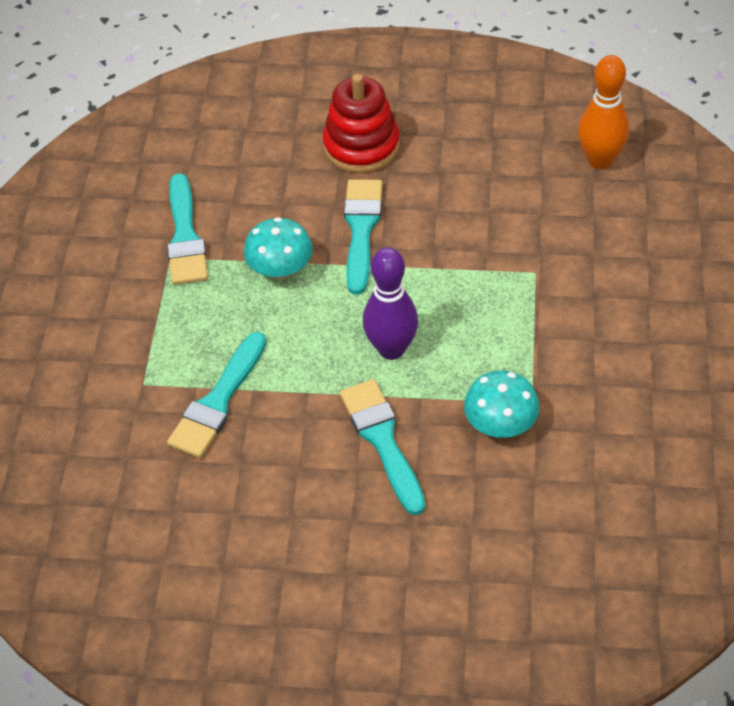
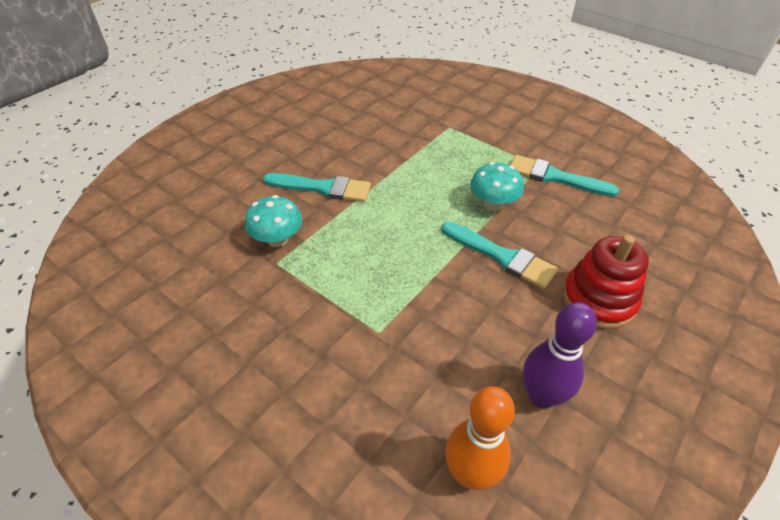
camera: 120 degrees right, 5 degrees down
(218, 401) = (412, 144): turquoise brush -> none
(391, 349) = (383, 221): purple bowling pin -> purple bowling pin (541, 396)

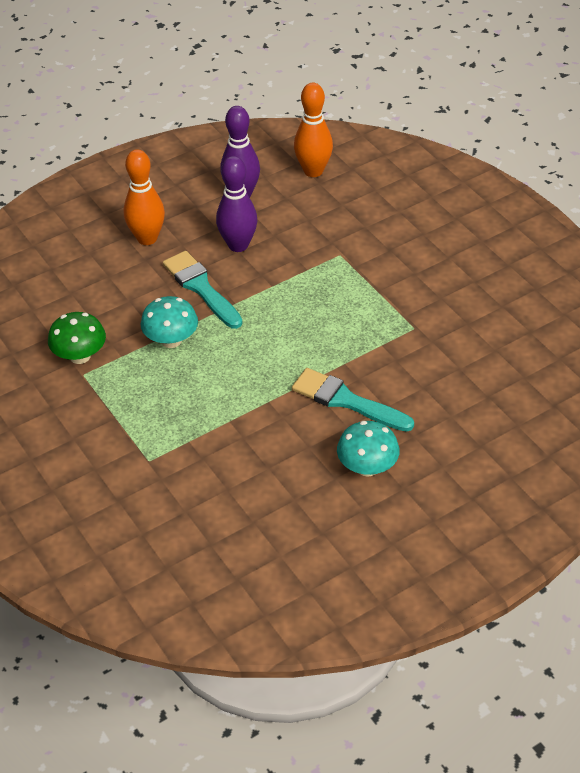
camera: 160 degrees left, 0 degrees up
(277, 239) = (409, 350): turquoise mushroom -> turquoise mushroom (367, 467)
(497, 316) = (238, 245): none -> purple bowling pin
(555, 177) = (80, 356): turquoise brush -> green mushroom
(598, 300) = (147, 238): red stacking toy -> orange bowling pin

